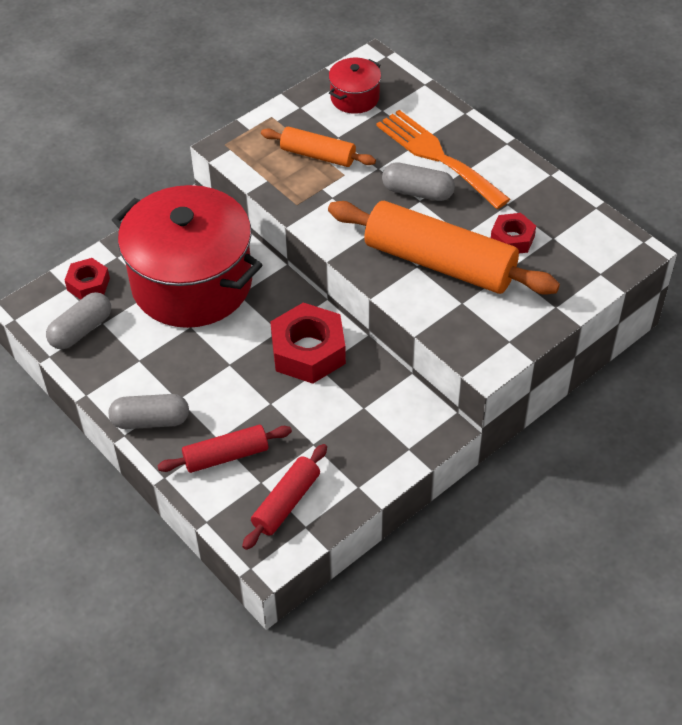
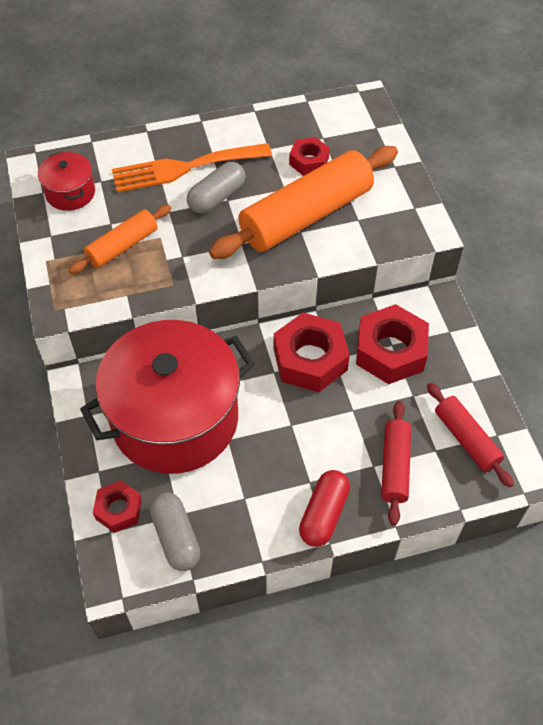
camera: 65 degrees left, 5 degrees up
(150, 420) = (324, 514): grey capsule -> red capsule
(354, 409) = (390, 351): none -> red nut

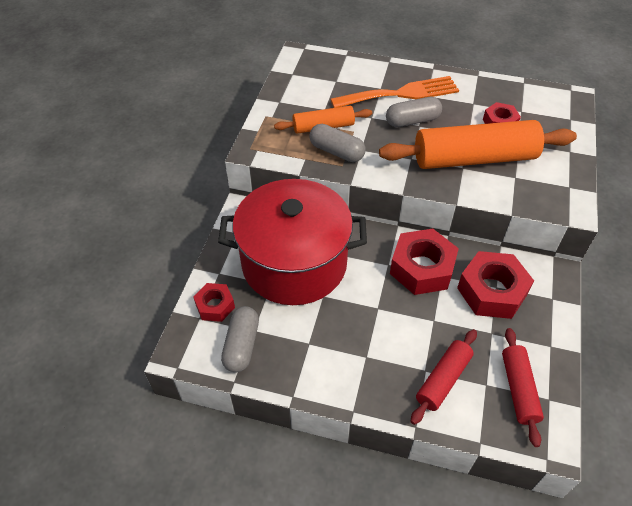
camera: 30 degrees right, 5 degrees down
(70, 193) = (310, 81): red pot -> none
(156, 271) = (336, 151): none -> grey capsule
(184, 168) = (400, 94): orange fork -> orange fork turned 150 degrees clockwise
(324, 514) = (362, 386): red capsule -> none

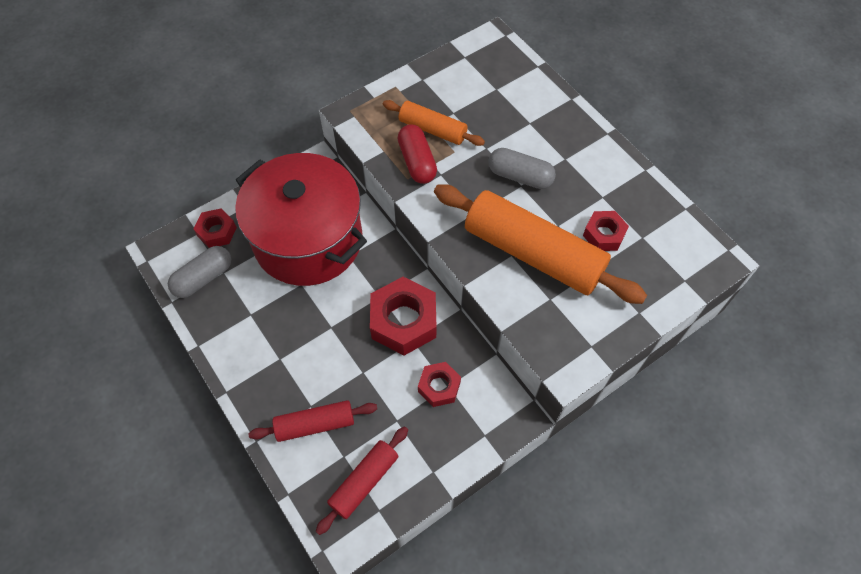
camera: 40 degrees right, 10 degrees up
(336, 151) = (417, 162): grey capsule -> red capsule
(400, 94) = (542, 141): orange fork -> none
(492, 291) = (439, 387): red nut -> red nut, size x0.57

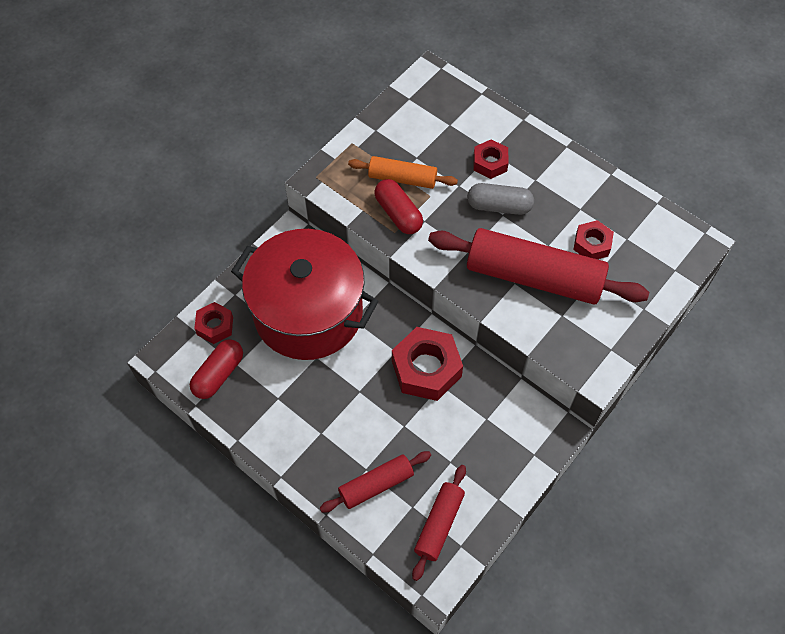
camera: 15 degrees left, 0 degrees up
(203, 278) = (218, 374): grey capsule -> red capsule
(439, 387) = (479, 421): red nut -> red nut (490, 163)
(533, 253) = (534, 277): orange rolling pin -> red rolling pin

